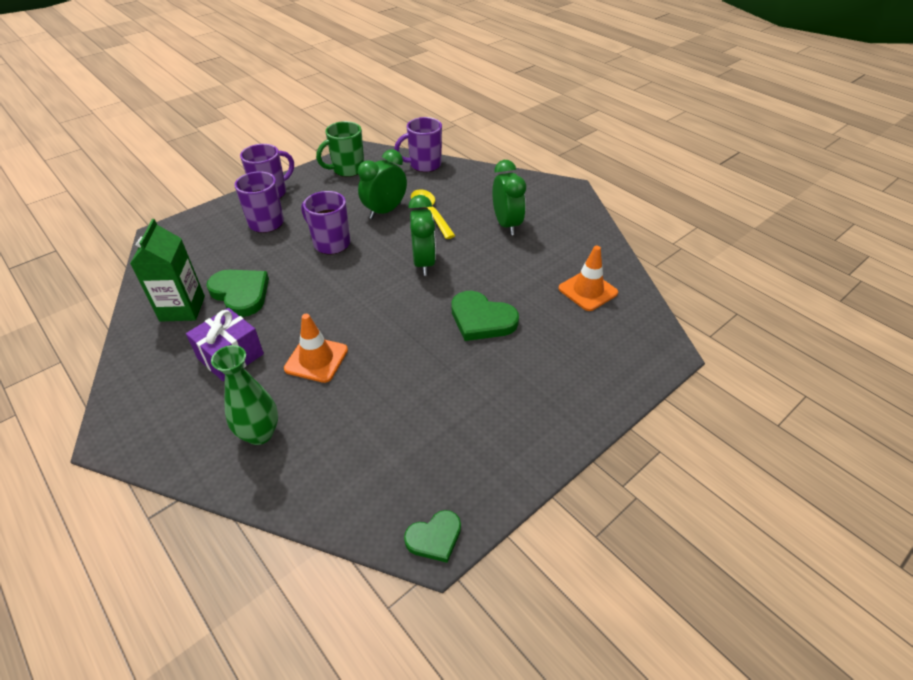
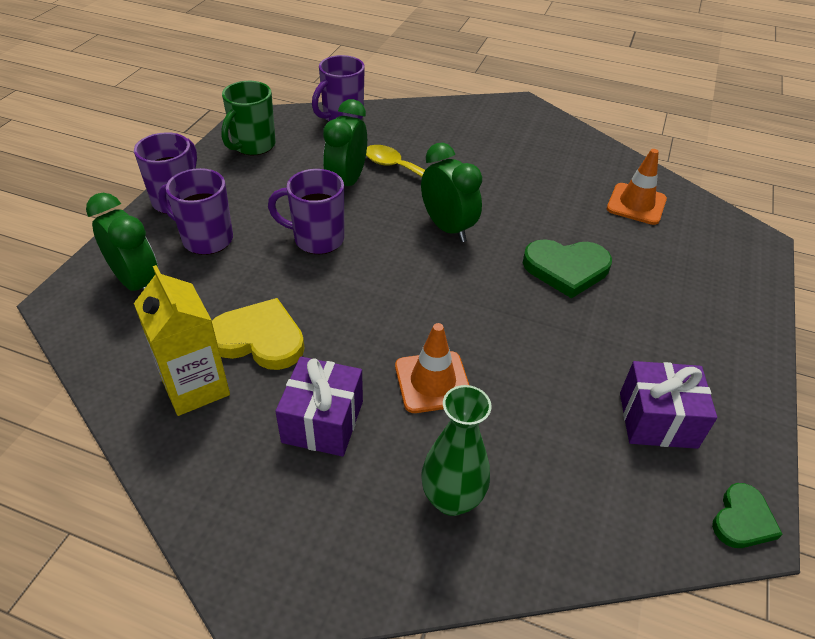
camera: 30 degrees left, 0 degrees up
(182, 308) = (195, 387): green carton -> yellow carton
(241, 294) = (259, 339): green heart -> yellow heart
(442, 446) = (657, 420): none -> purple gift
(506, 224) = (494, 159): green clock -> green clock (137, 283)

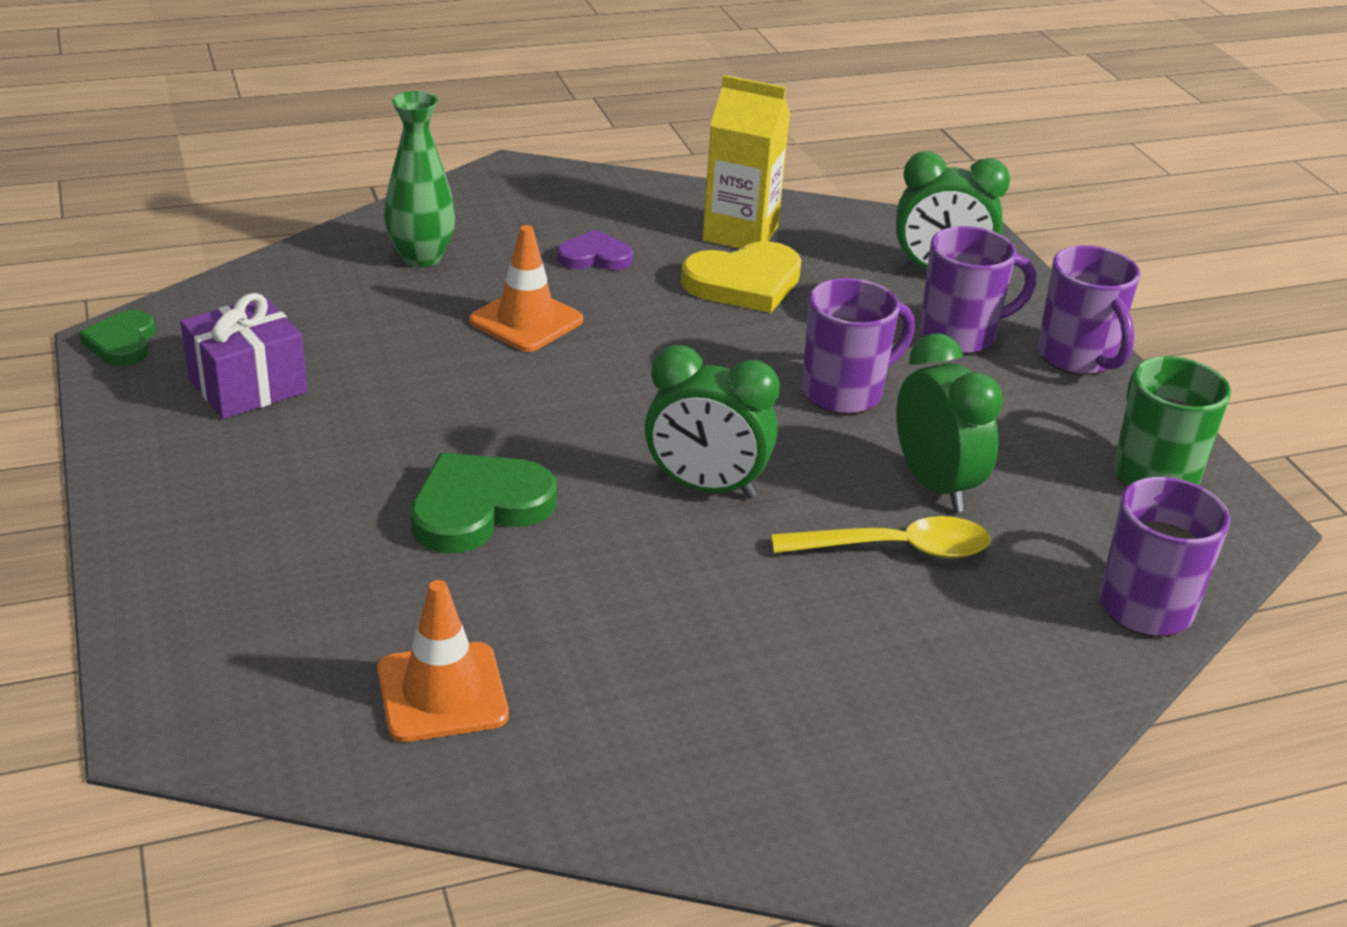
camera: 140 degrees right, 10 degrees down
(323, 421) = (595, 257): purple gift -> purple heart

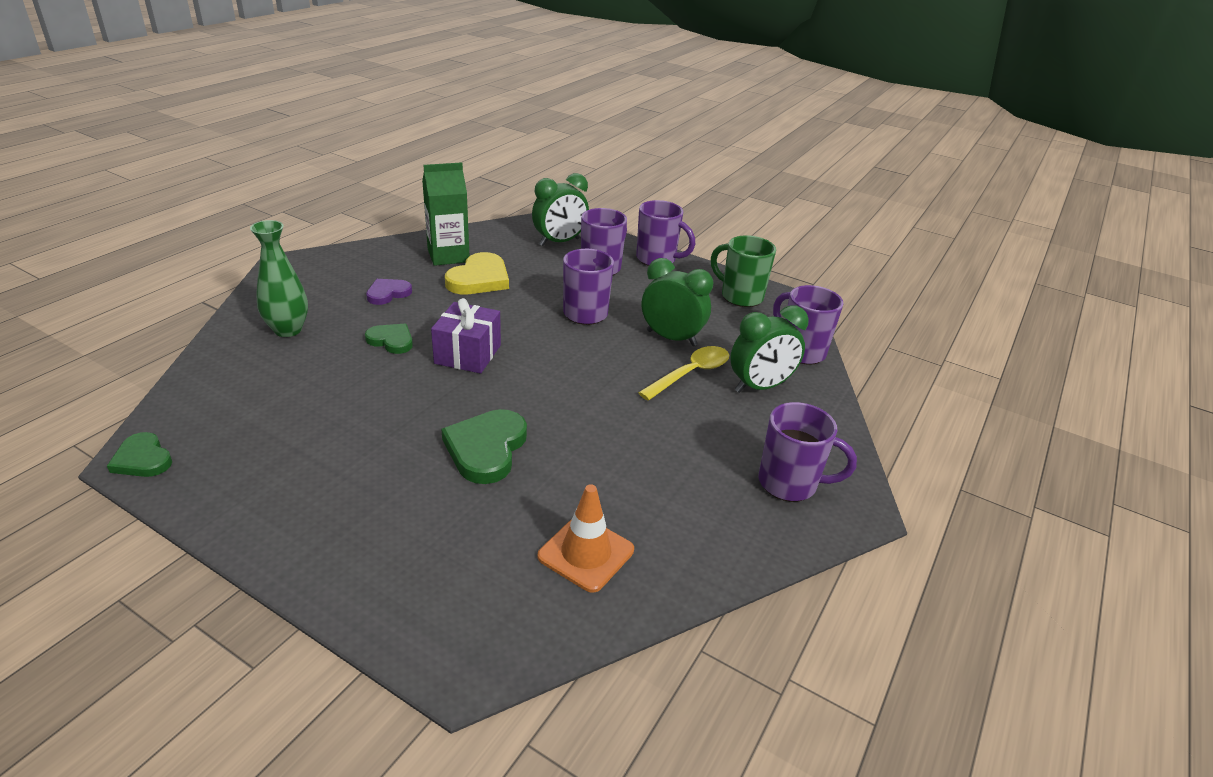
camera: 40 degrees left, 0 degrees up
(248, 386) = (266, 446): purple gift -> purple gift (468, 354)
(526, 321) = (391, 340): orange traffic cone -> green heart
(706, 487) = (581, 384): green clock -> green clock (760, 387)
(740, 234) = (448, 256): yellow carton -> green carton
(842, 773) = (790, 483): none -> purple mug

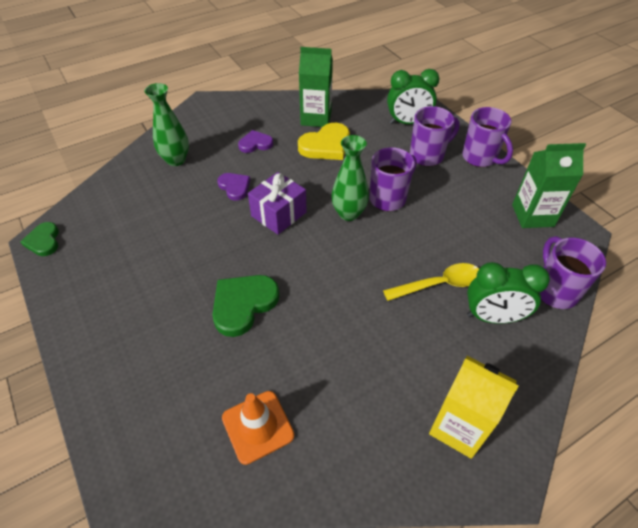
camera: 30 degrees right, 15 degrees up
(391, 340) = (234, 187): green heart -> purple heart
(551, 335) = (348, 213): none -> green vase
(671, 338) = (444, 243): green clock -> none
(740, 296) = (532, 215): green mug -> green carton
(790, 483) = (458, 427): purple mug -> yellow carton

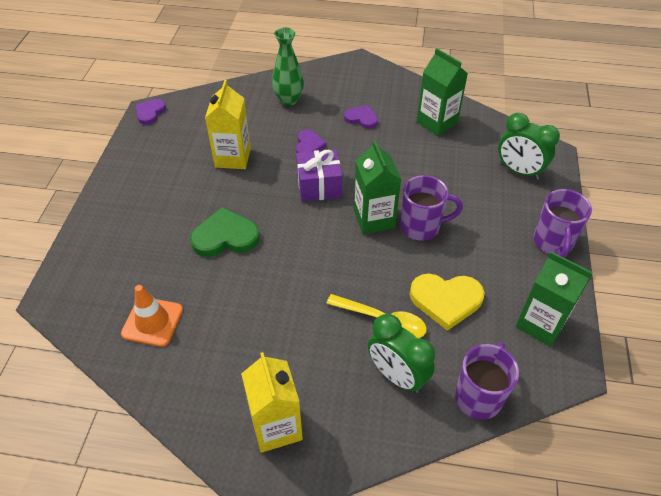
camera: 40 degrees right, 0 degrees up
(43, 241) = (150, 113): green heart -> purple heart
(176, 234) = (233, 157): none -> yellow carton
(326, 145) = (419, 151): yellow heart -> yellow heart (446, 300)
(348, 213) = (374, 219): green vase -> green carton
(427, 156) = (502, 211): purple mug -> none

